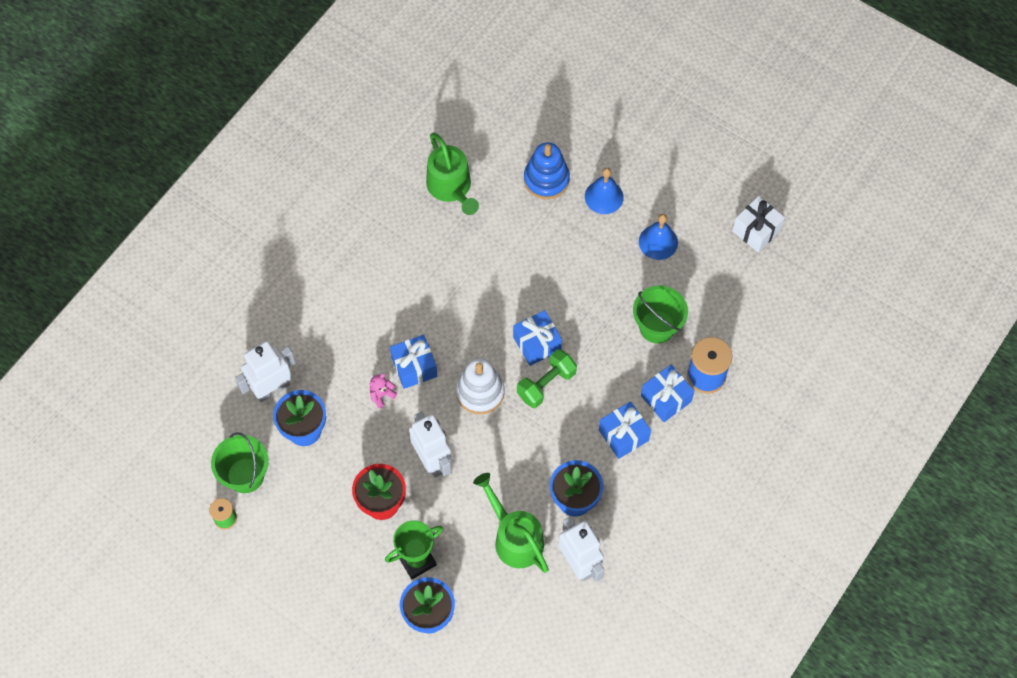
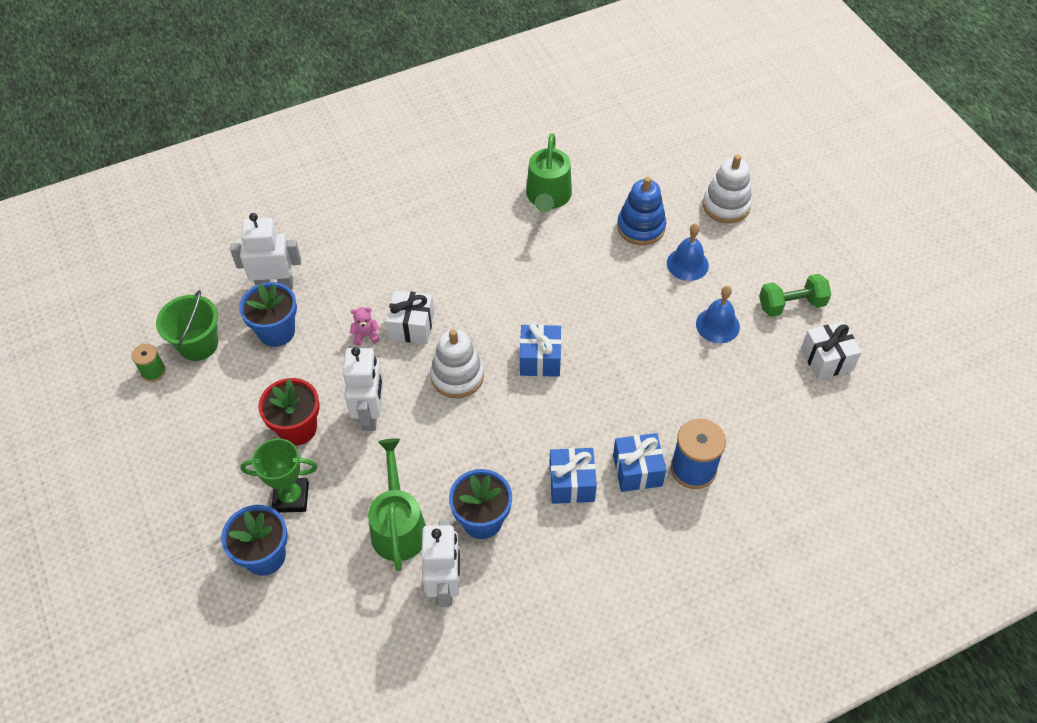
camera: 30 degrees right, 10 degrees down
(414, 367) = (412, 326): blue gift -> white gift
(546, 384) = (525, 399): green dumbbell -> green dumbbell (791, 305)
(604, 124) = (726, 205): none -> white stacking toy
(657, 327) = (669, 399): green bucket -> none

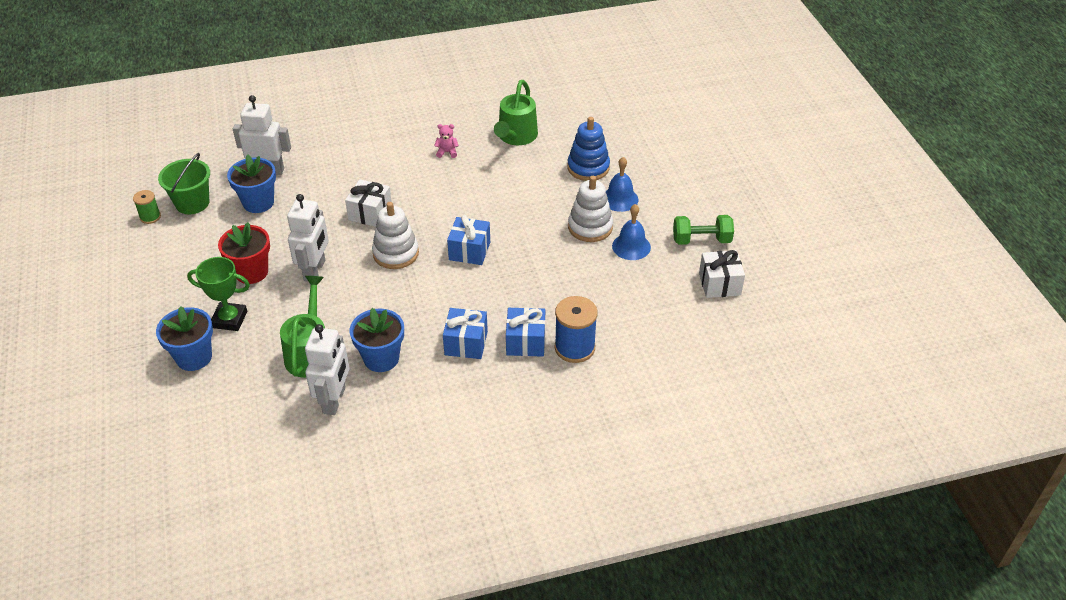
camera: 10 degrees right, 10 degrees down
(366, 335) = (330, 215): pink teddy bear -> pink teddy bear (447, 152)
(726, 205) = (668, 161): white stacking toy -> white stacking toy (590, 227)

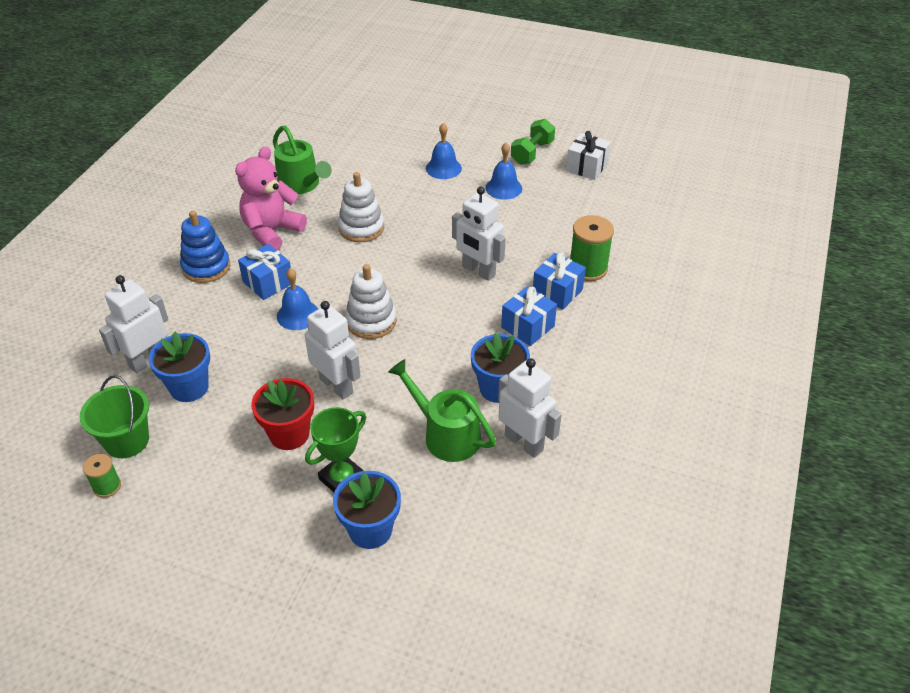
camera: 55 degrees left, 0 degrees up
(370, 213) = (298, 315): white gift -> blue bell
(447, 152) = (272, 232): pink teddy bear -> pink teddy bear, size x2.47
(469, 251) = (416, 275): blue gift -> blue gift (268, 282)
(507, 283) = (478, 271): none -> white robot
(574, 348) = (588, 268): blue spool -> green spool
(588, 167) = (388, 166): blue stacking toy -> blue stacking toy (206, 267)
(590, 227) = (459, 197): white stacking toy -> white stacking toy (361, 228)

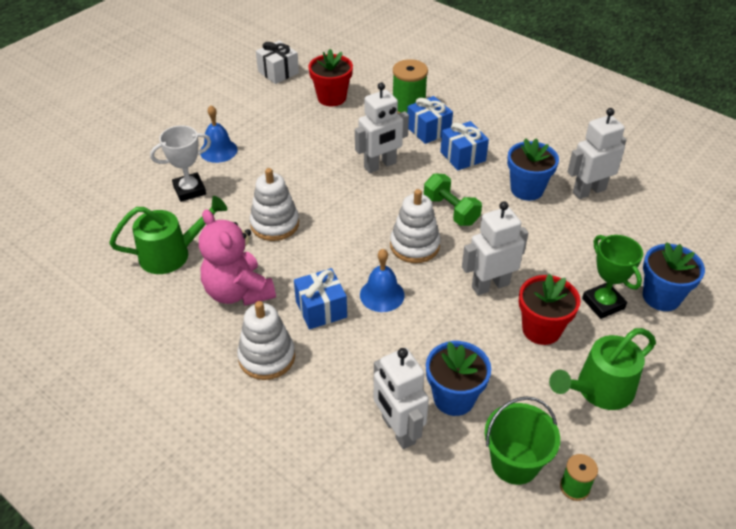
camera: 70 degrees left, 0 degrees up
(206, 267) = (267, 357): blue stacking toy -> white stacking toy
(382, 169) = (189, 190): none -> white trophy
(445, 434) = (569, 231): green watering can -> green watering can (599, 390)
(503, 188) = (275, 123): blue bell -> none
(532, 152) = (235, 94): green dumbbell -> green dumbbell (451, 210)
(568, 212) = (331, 98): none -> red flower pot

